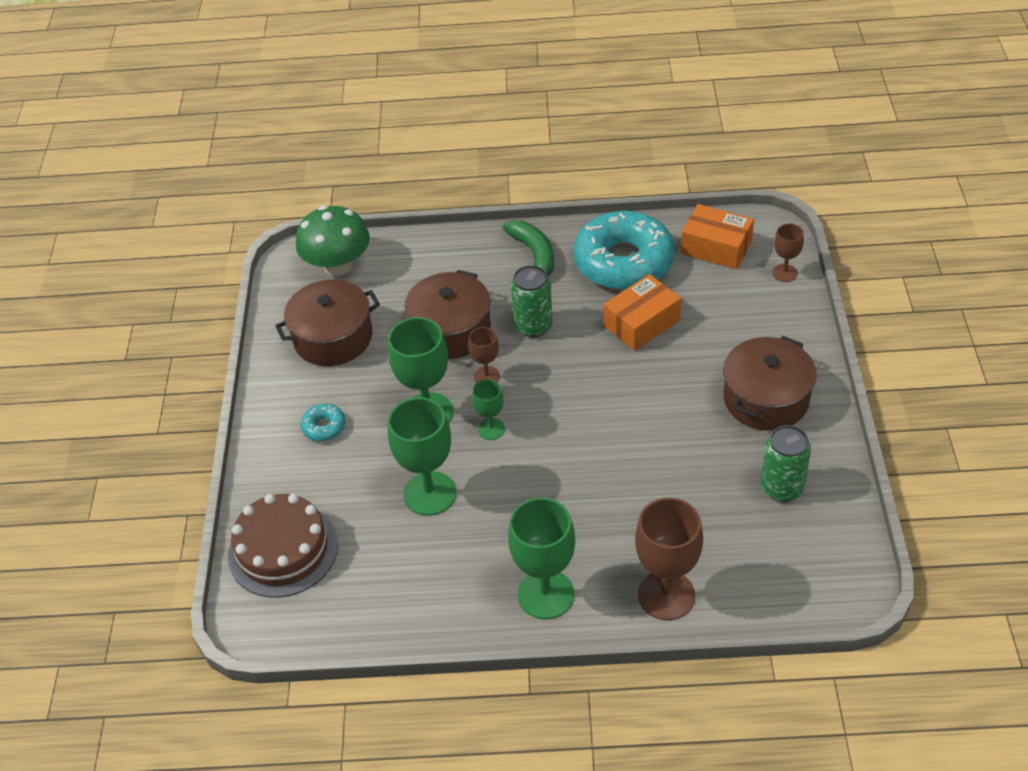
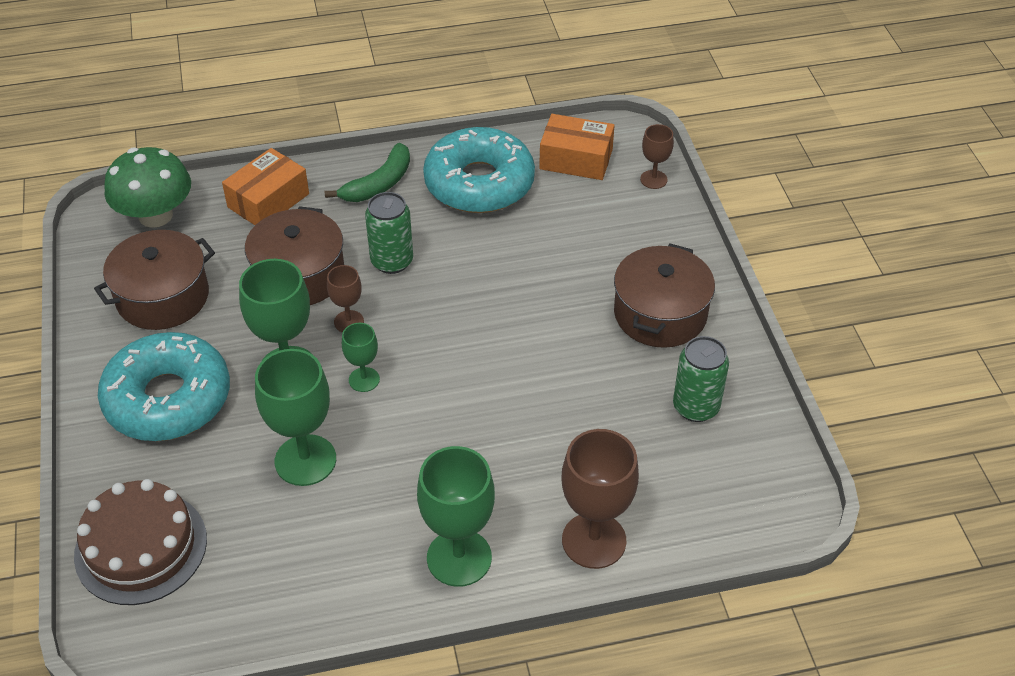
camera: 15 degrees left, 0 degrees up
(324, 427) = (168, 399): turquoise donut -> turquoise donut, size x2.45
(534, 254) = (379, 184): green banana -> green banana turned 75 degrees clockwise
(641, 323) = (511, 246): orange box -> orange box (268, 200)

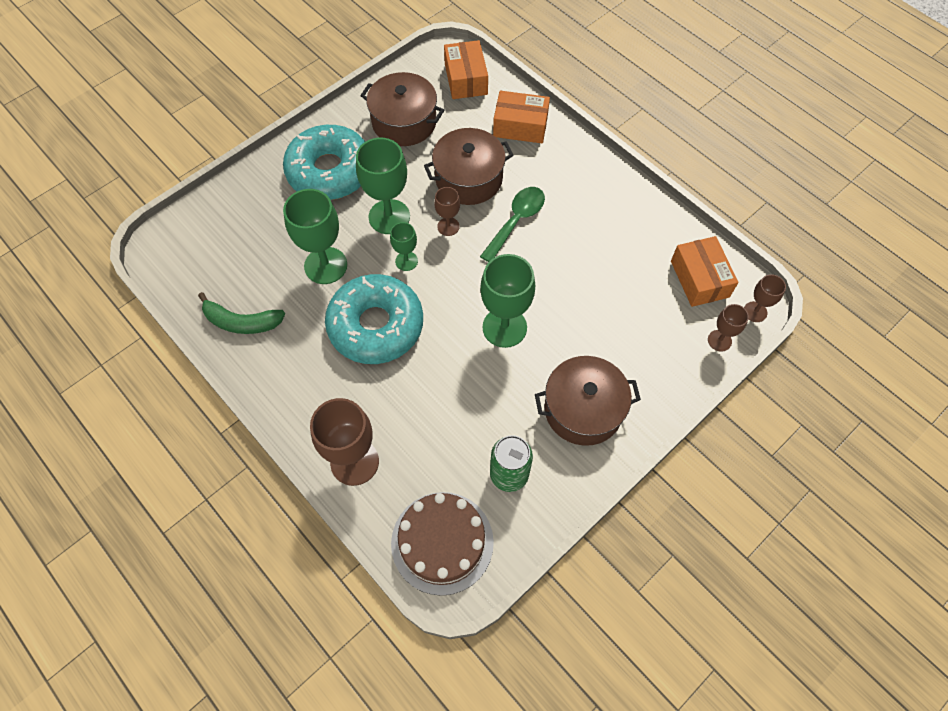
camera: 60 degrees right, 15 degrees up
(141, 547) = (221, 222): brown cake -> brown cake (442, 542)
(155, 215) = (466, 79): green mushroom -> orange box
(379, 184) = (581, 175): green banana -> green banana (242, 322)
(392, 261) = (516, 221): green can -> green spoon
(459, 558) = (299, 388): green goblet -> green goblet (504, 327)
(479, 183) = (627, 232): turquoise donut -> turquoise donut (376, 326)
(640, 141) = (755, 312): none -> brown goblet

